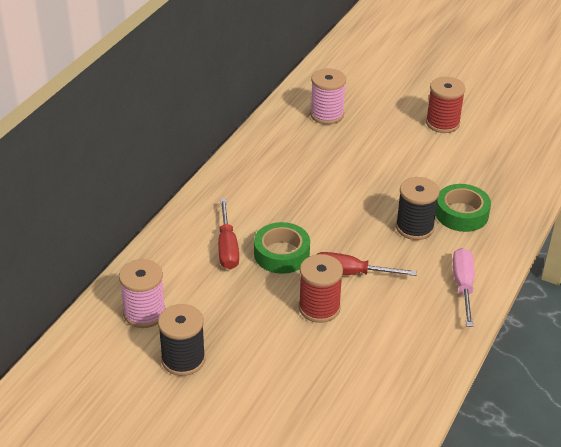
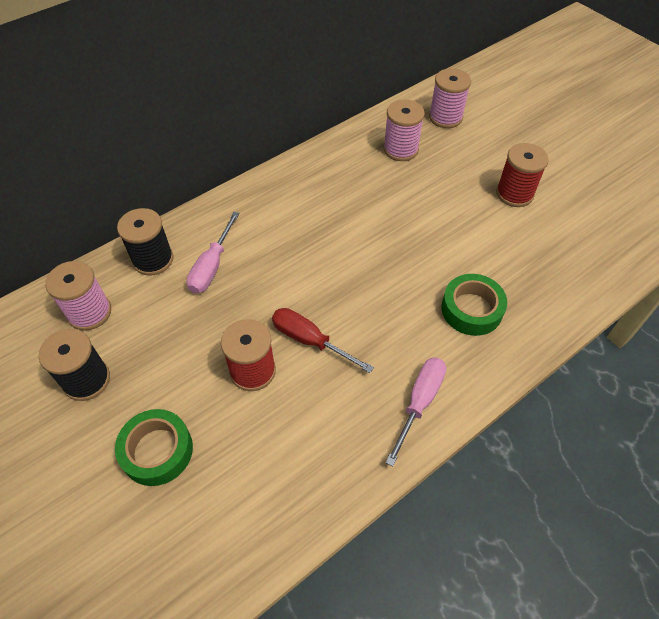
camera: 25 degrees right, 15 degrees up
(227, 247) = (212, 266): red screwdriver -> pink screwdriver
(281, 254) = (257, 292): green tape -> green tape (157, 451)
(348, 80) = (445, 117): none -> pink spool
(414, 227) = (410, 309): black spool -> black spool (153, 259)

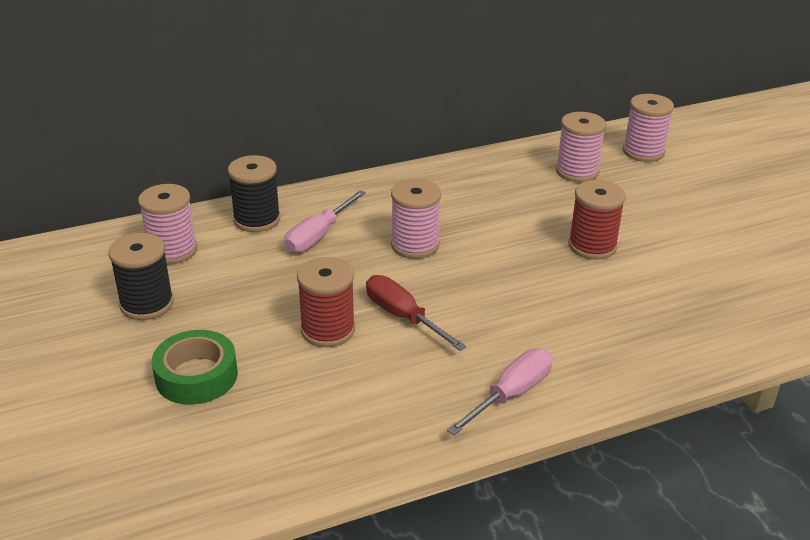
camera: 15 degrees right, 20 degrees down
(295, 259) = (415, 245): none -> pink spool
(471, 309) = (608, 324): green tape -> none
(514, 194) = (704, 231): red spool -> red spool (592, 246)

